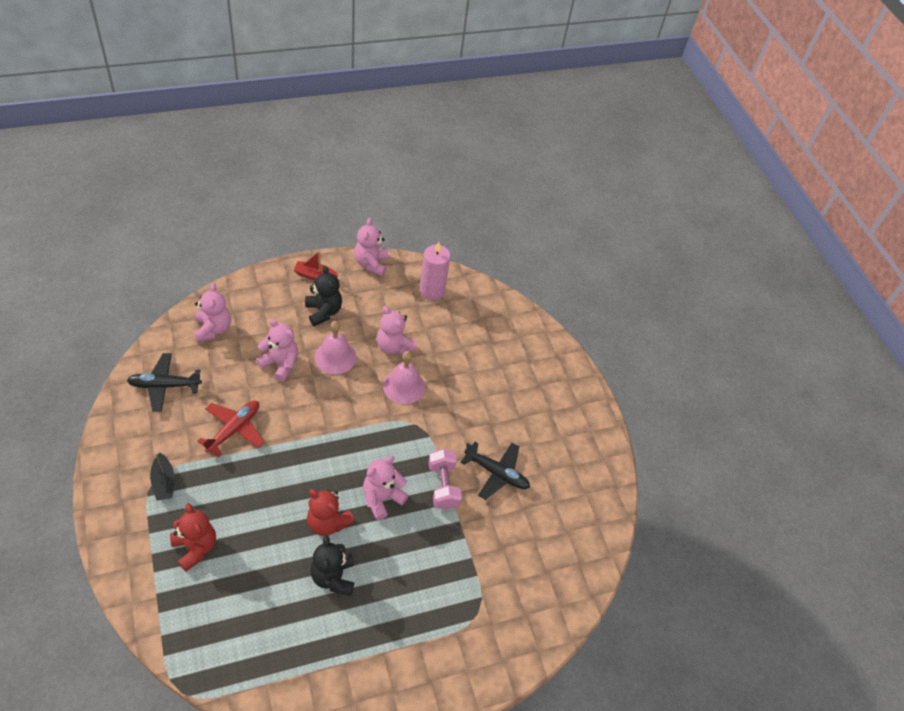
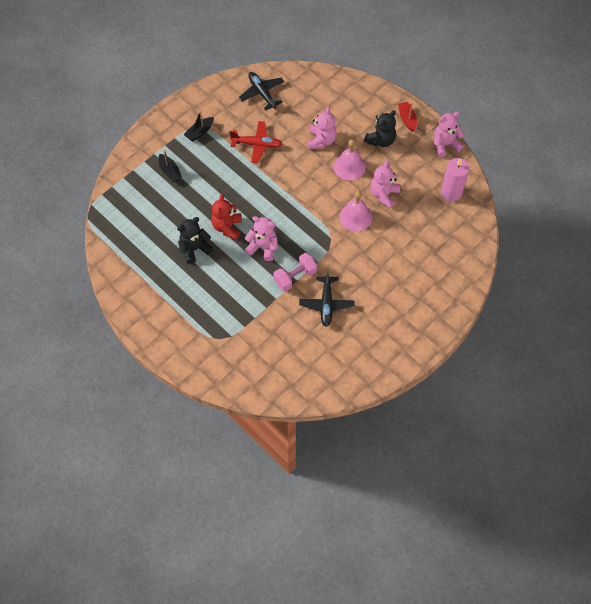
camera: 70 degrees right, 10 degrees up
(195, 548) = (170, 171): red teddy bear -> black boat
(213, 329) = (320, 91): pink teddy bear -> none

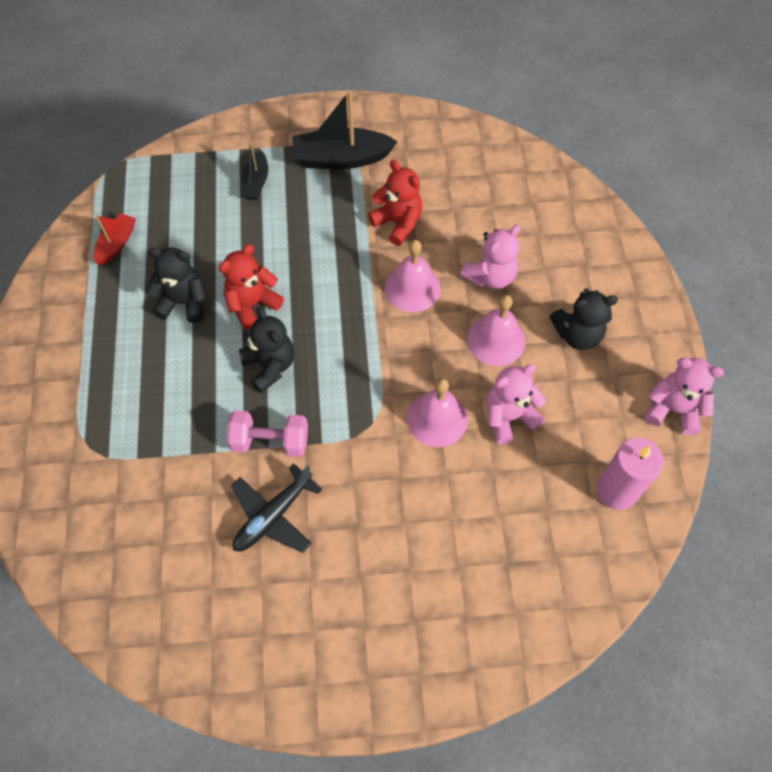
camera: 40 degrees right, 0 degrees up
(200, 132) = (341, 158): black boat -> black boat, size x1.75
(257, 145) = (398, 223): red plane -> red teddy bear
(262, 93) = (470, 161): black plane -> none
(263, 247) = (270, 366): pink teddy bear -> black teddy bear
(292, 169) = (412, 288): none -> pink bell
(407, 119) = (646, 331): red boat -> red boat (116, 244)

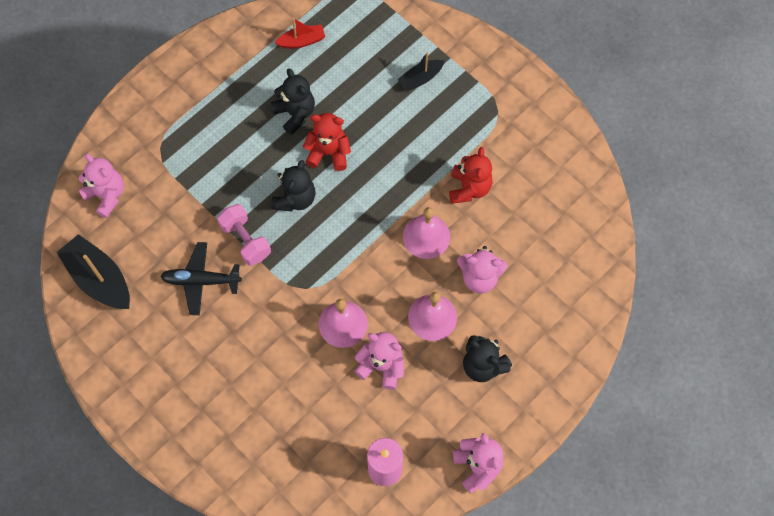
camera: 50 degrees right, 5 degrees up
(86, 540) = (106, 195): none -> pink teddy bear
(341, 158) = (488, 113): black boat -> black boat (99, 279)

